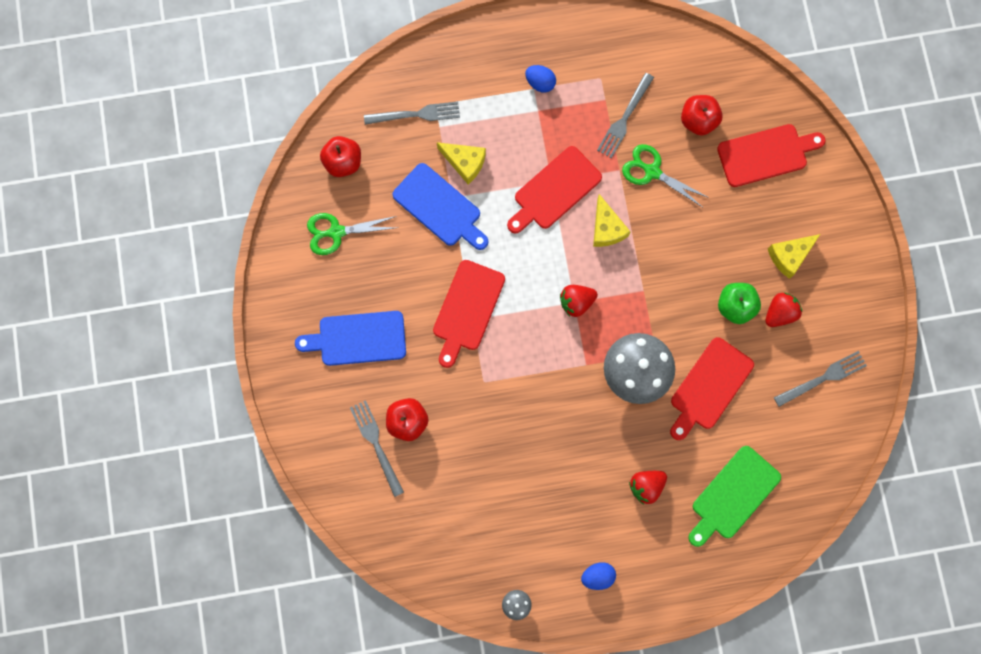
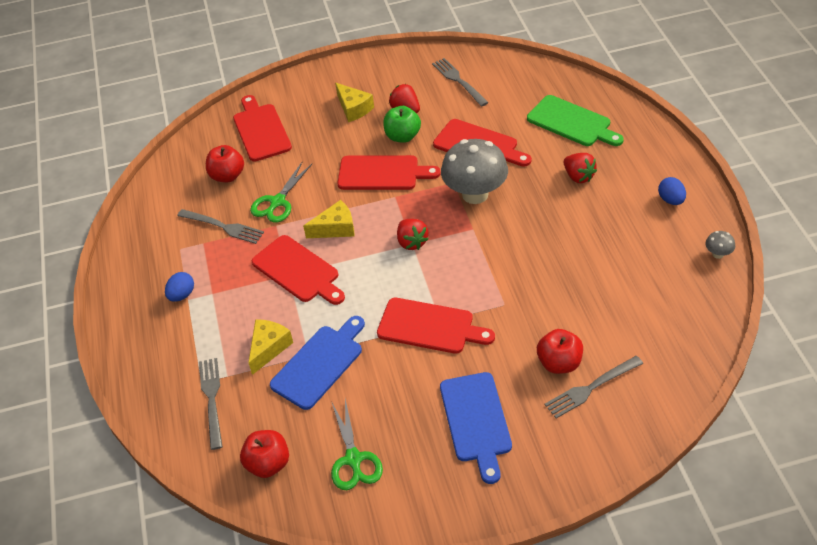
camera: 90 degrees left, 30 degrees down
(680, 280) = (382, 173): none -> red cutting board

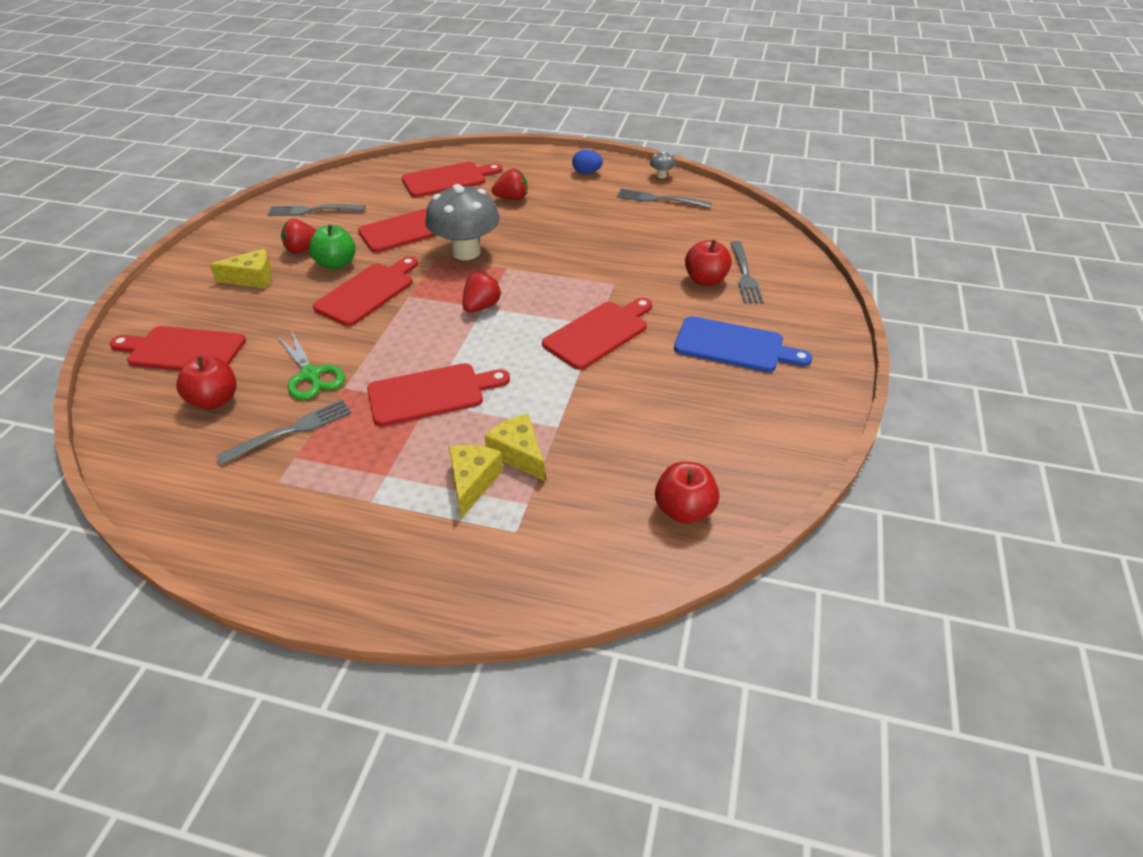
camera: 65 degrees left, 5 degrees down
(182, 295) = (357, 504): blue egg -> none
(211, 399) = (550, 530): grey fork -> grey fork (659, 199)
(319, 364) = (578, 422): blue cutting board -> none
(335, 228) = (403, 347): yellow cheese -> yellow cheese (472, 482)
(353, 459) = (723, 440): green scissors -> none
(412, 242) = (481, 306): red strawberry -> red strawberry turned 60 degrees counterclockwise
(571, 122) = (447, 179): green cutting board -> red cutting board

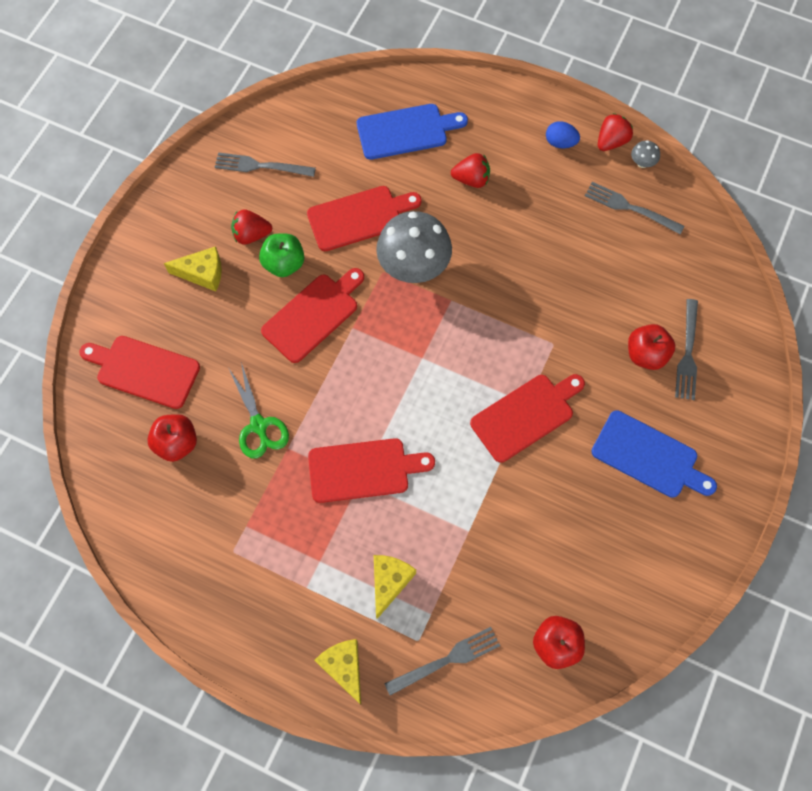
camera: 10 degrees right, 25 degrees up
(292, 430) = (243, 493): grey fork -> grey fork (447, 660)
(447, 179) = (406, 131): red cutting board -> blue cutting board
(481, 306) = (420, 356): red strawberry -> red strawberry (611, 141)
(519, 454) = (431, 557): yellow cheese -> yellow cheese (344, 668)

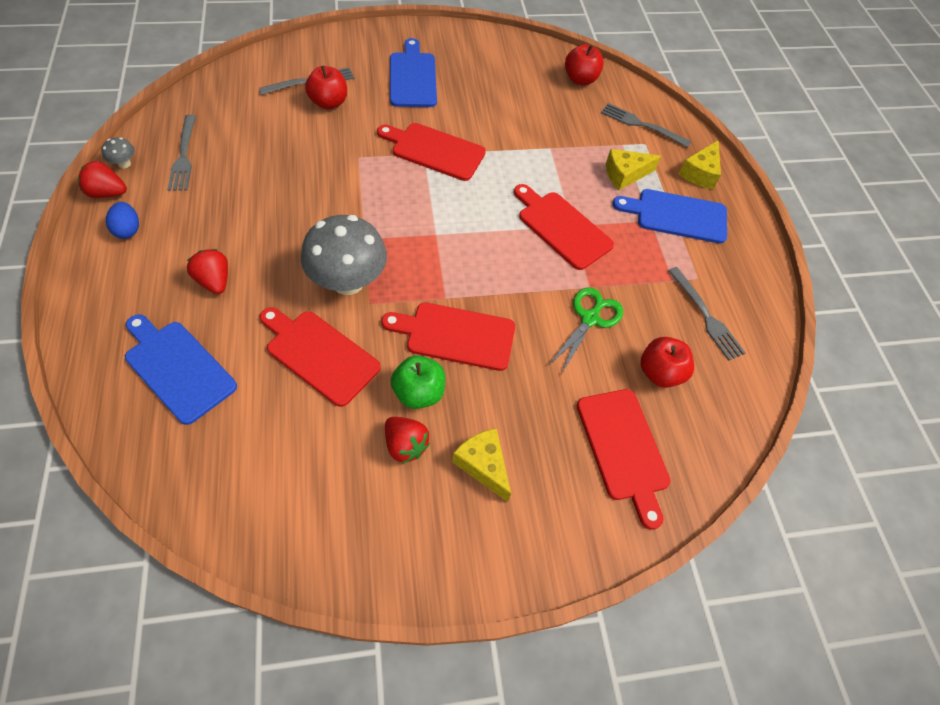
camera: 130 degrees left, 10 degrees down
(260, 166) = (308, 493): grey fork -> grey fork (706, 316)
(309, 593) = (677, 215): none -> blue cutting board

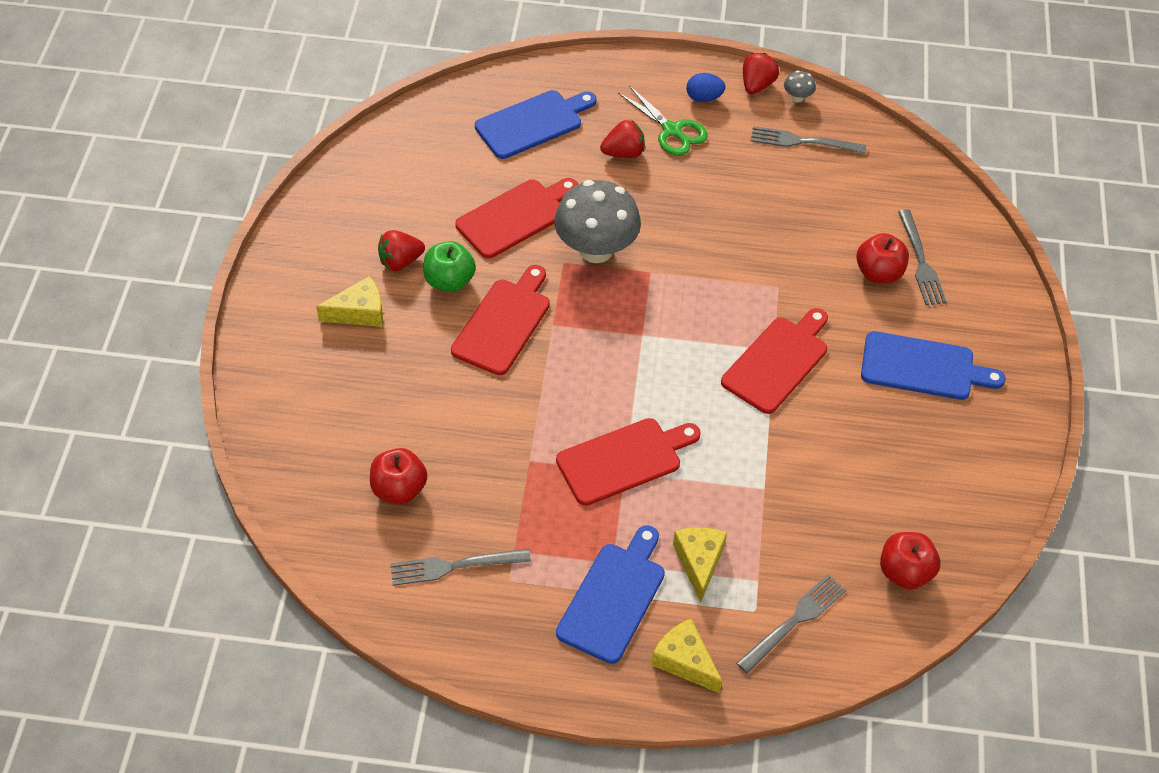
camera: 110 degrees right, 5 degrees down
(590, 319) = (487, 446): green scissors -> green scissors (672, 130)
(623, 448) = (330, 426): red cutting board -> none

